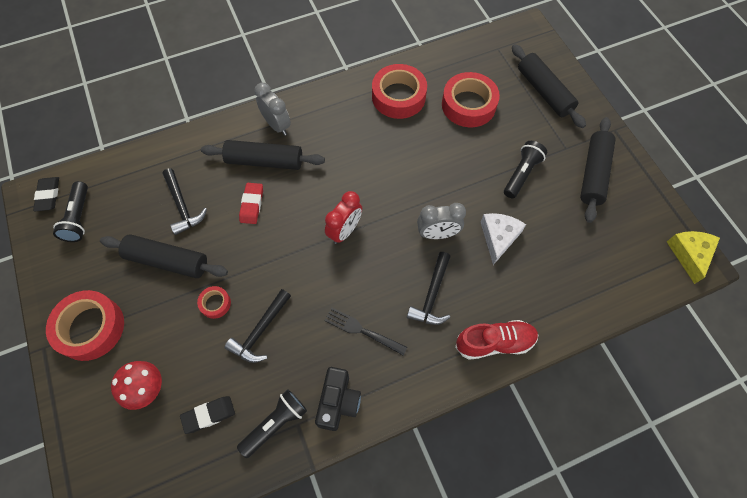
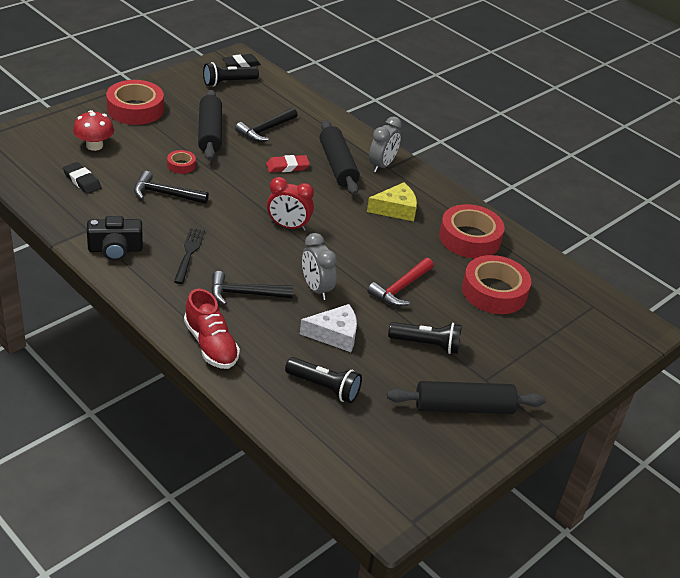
camera: 65 degrees right, 25 degrees down
(275, 424) = (85, 217): black flashlight -> black flashlight (324, 387)
(450, 169) = (401, 288): none -> red hammer
(544, 92) = (556, 352): black rolling pin -> none
(689, 254) = (396, 508): yellow cheese -> yellow cheese (396, 209)

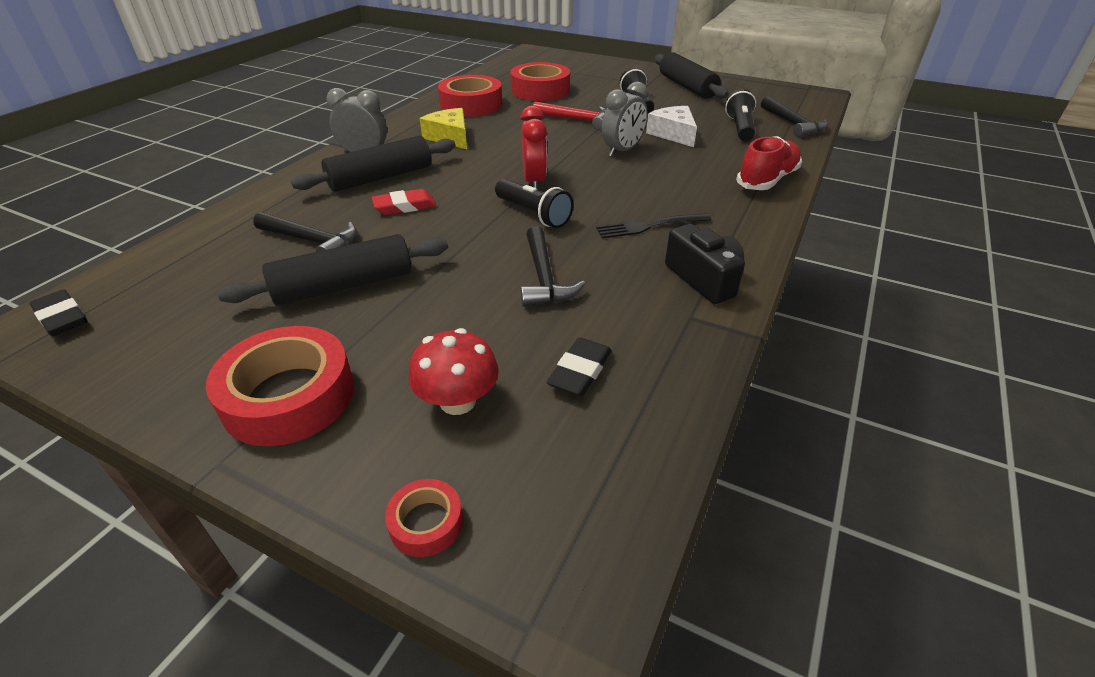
camera: 105 degrees left, 0 degrees up
(181, 165) = (458, 286): red tape -> red tape (426, 523)
(228, 82) = (147, 313): black flashlight -> black flashlight (533, 214)
(245, 294) = (674, 180): black hammer -> black hammer (792, 124)
(287, 166) = (405, 206): red eraser -> red eraser turned 75 degrees counterclockwise

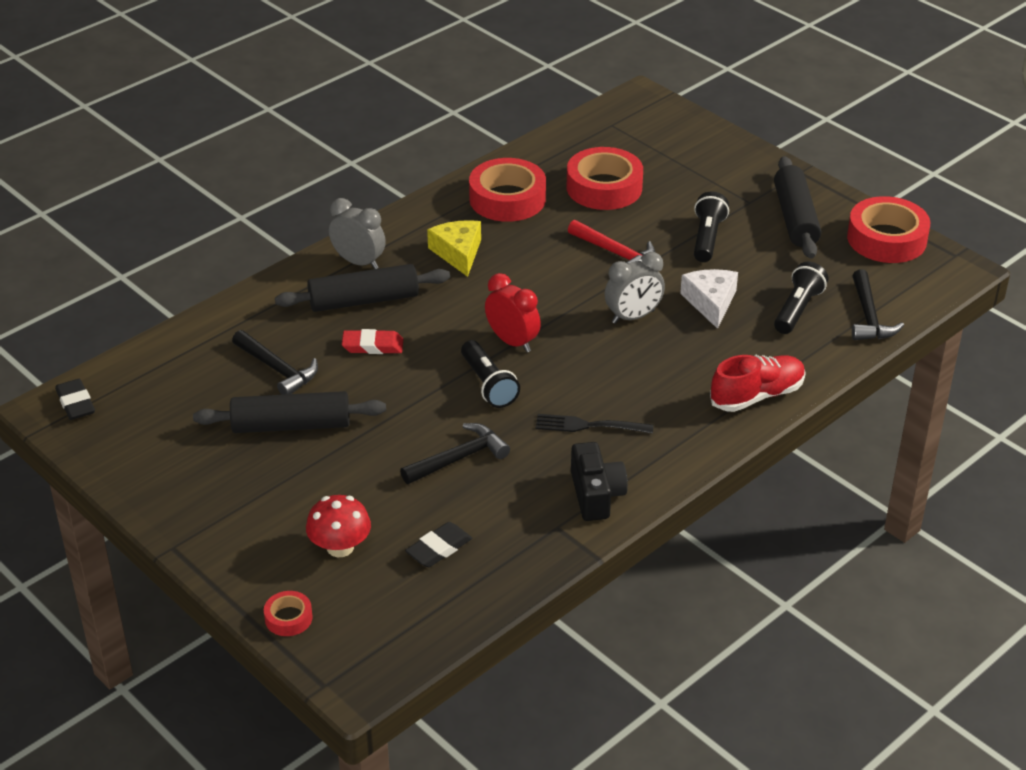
camera: 20 degrees right, 0 degrees up
(289, 396) = (226, 512): red tape -> red tape (886, 239)
(534, 182) = (512, 342): red clock -> red clock turned 60 degrees counterclockwise
(544, 277) = (458, 458): black hammer -> black hammer turned 135 degrees counterclockwise

